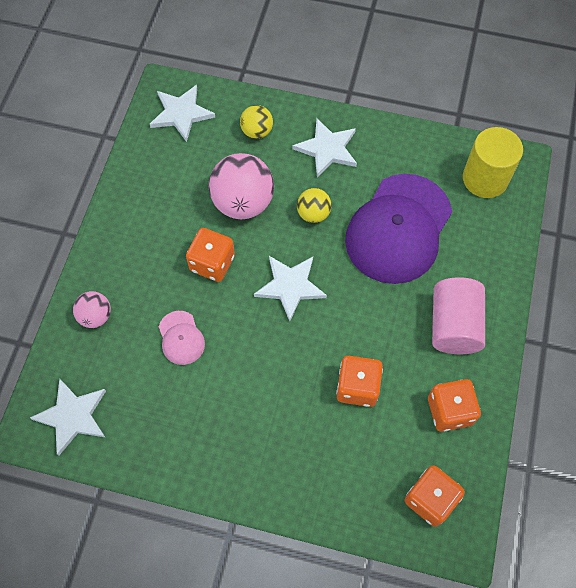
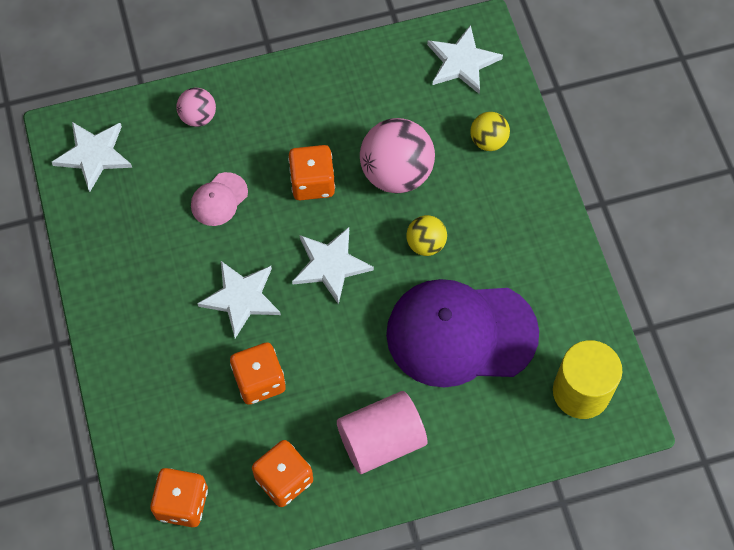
camera: 60 degrees right, 0 degrees up
(327, 149) = (512, 217): white star -> white star (241, 298)

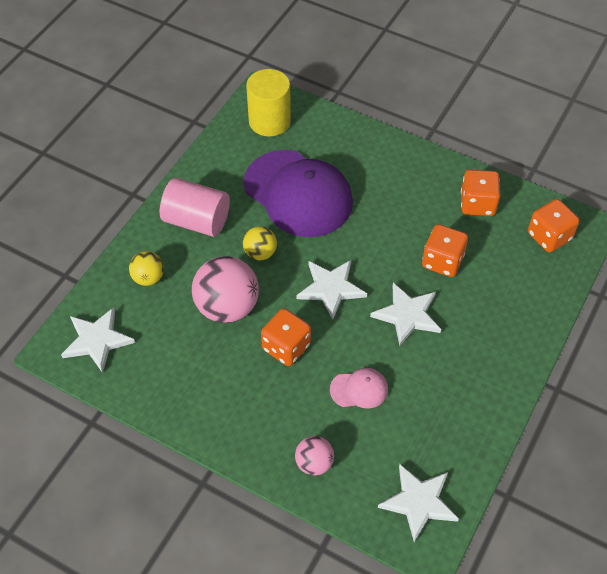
camera: 135 degrees left, 10 degrees down
(381, 440) = (402, 180): pink cylinder -> pink cylinder (197, 221)

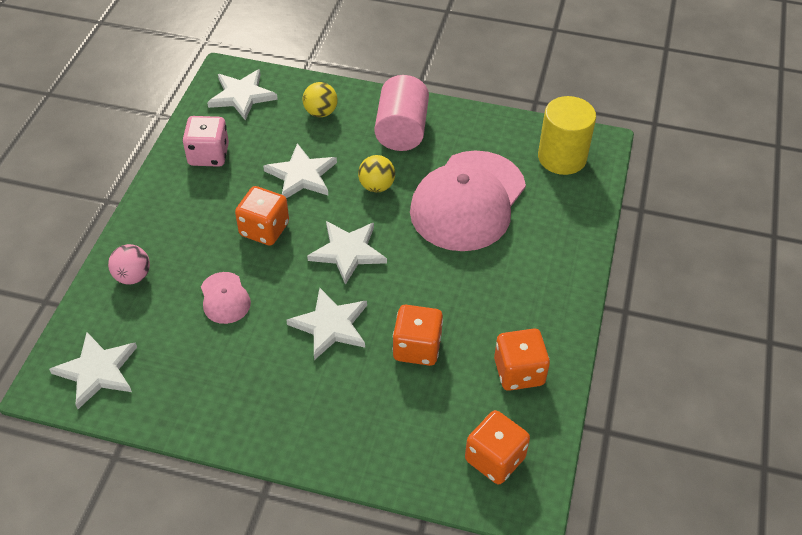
camera: 75 degrees right, 5 degrees down
(173, 380) = (208, 155): none -> pink dice
(227, 307) = (301, 175): pink ball -> white star
(298, 194) = (468, 201): purple cap -> pink cap

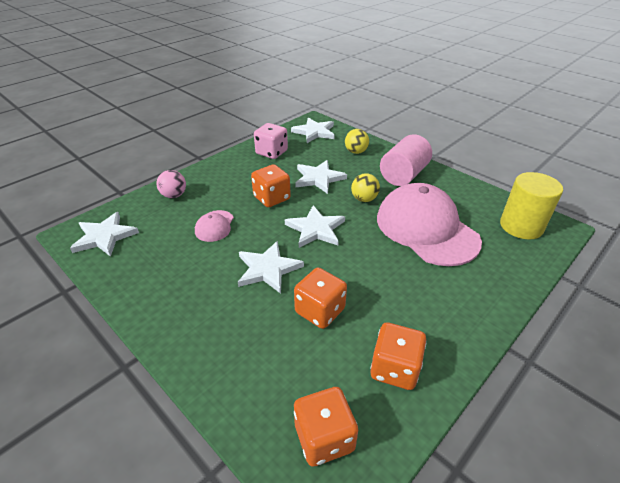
camera: 30 degrees right, 10 degrees down
(468, 201) = (426, 229): pink cap -> pink cap turned 90 degrees clockwise

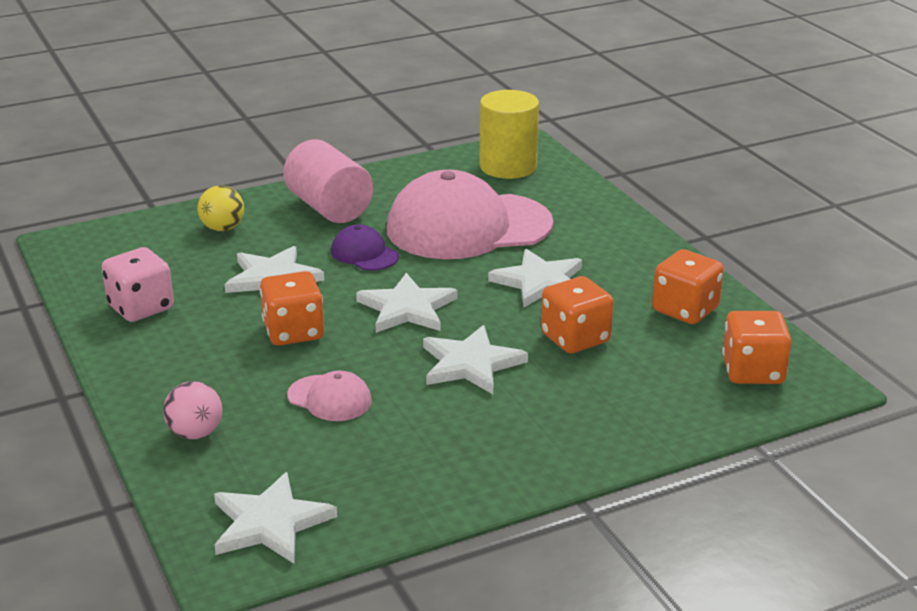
camera: 70 degrees left, 10 degrees down
(314, 132) = (111, 251): white star -> white star (540, 282)
(364, 199) = (364, 253): yellow ball -> purple cap

